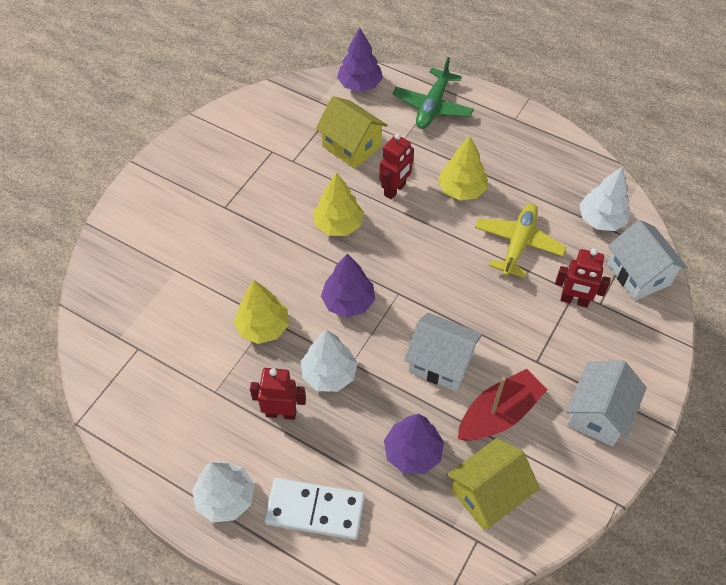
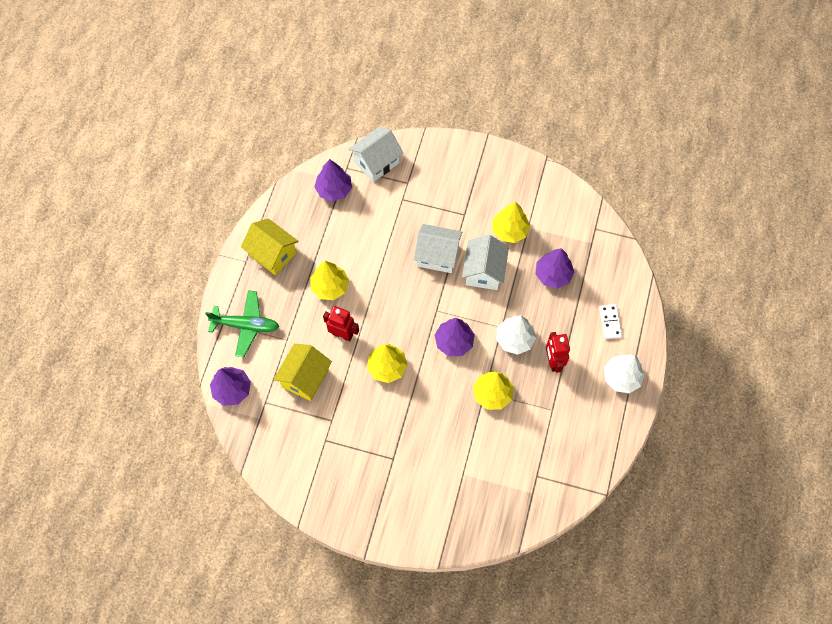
camera: 105 degrees left, 10 degrees up
(315, 510) = (610, 322): white domino -> white domino, size x0.59
(488, 494) = (564, 227): yellow house -> yellow house (272, 254)
(499, 414) = (509, 230): red boat -> yellow tree
(518, 244) = (371, 240): yellow plane -> none
(574, 300) = (409, 198): red robot -> none
(598, 414) = (491, 175): white house -> white house (437, 255)
(601, 219) = (334, 190): white tree -> purple tree

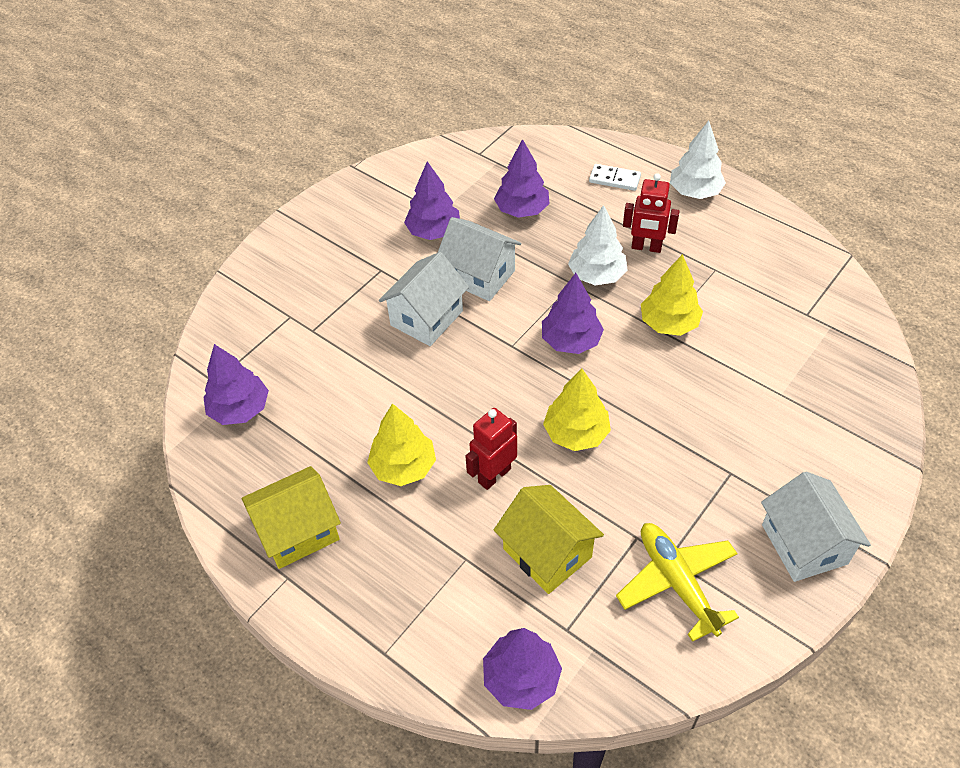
camera: 65 degrees left, 15 degrees down
(246, 325) = (408, 616): green plane -> none
(311, 448) = (676, 582): none -> yellow plane
(376, 162) = (231, 342): white house -> white house (804, 544)
(509, 230) = (433, 231): yellow tree -> purple tree

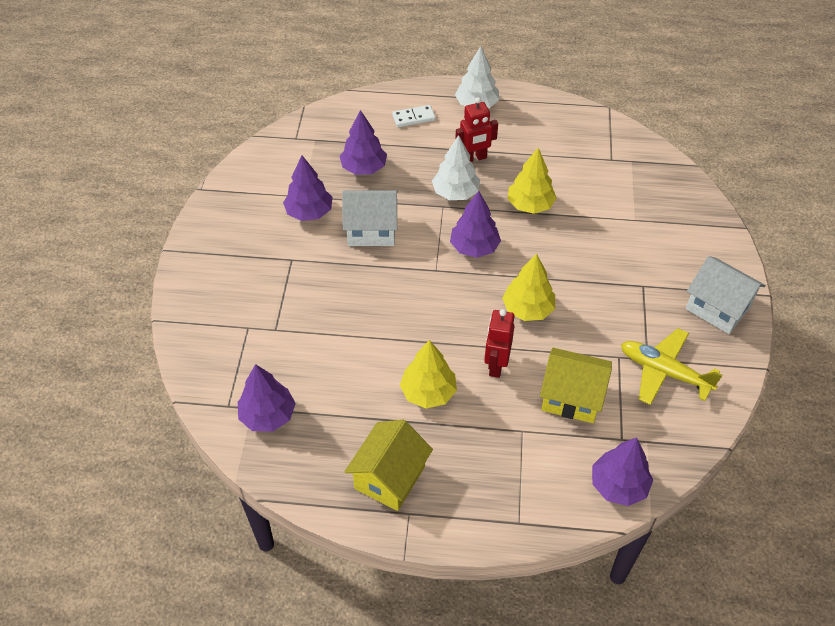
camera: 35 degrees left, 0 degrees up
(426, 318) = (357, 279): white house -> none

